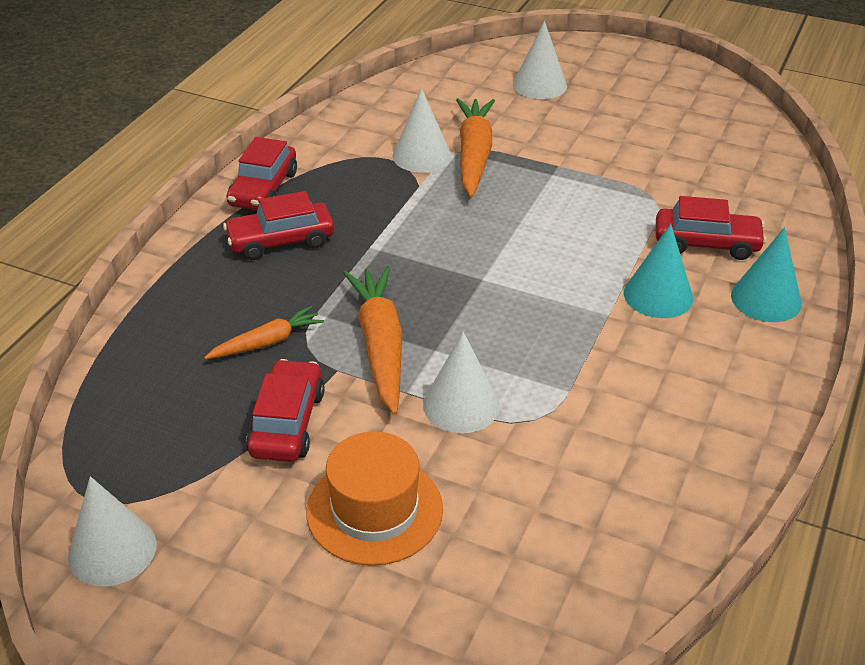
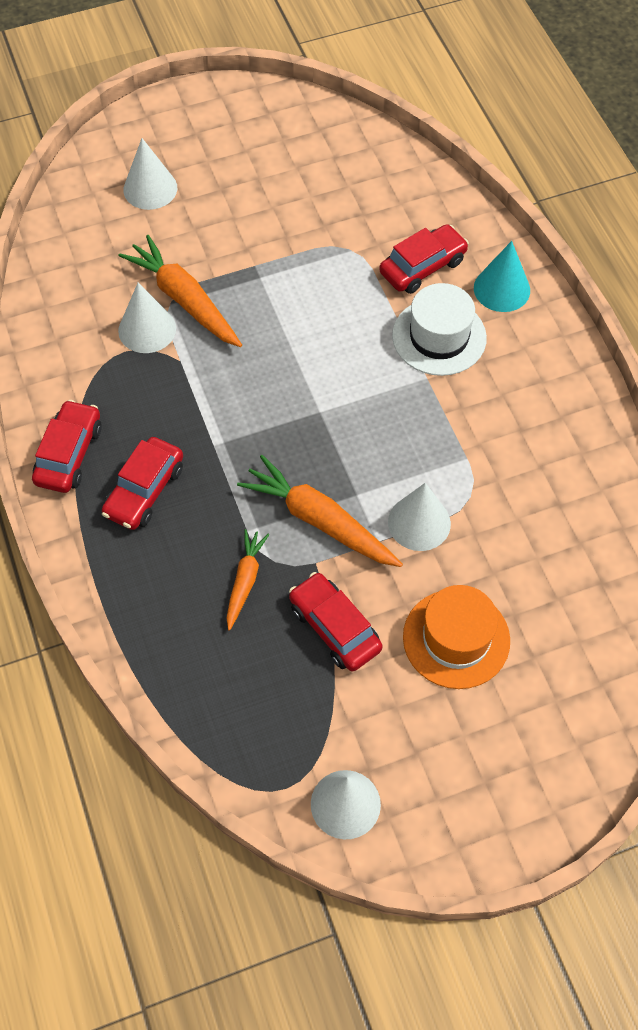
camera: 45 degrees left, 20 degrees up
(263, 189) = (69, 454): red car -> red car turned 135 degrees counterclockwise
(658, 295) = (439, 337): turquoise cone -> white hat

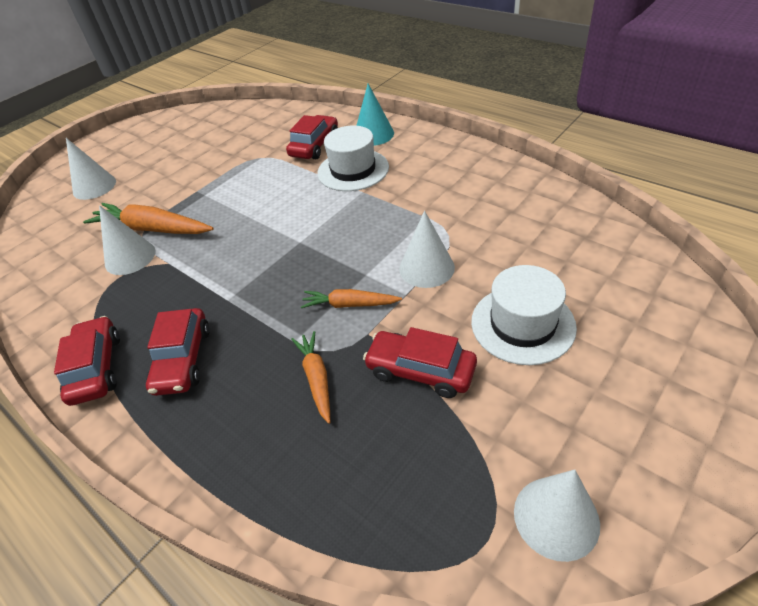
camera: 25 degrees left, 15 degrees down
(320, 521) = (350, 304): orange carrot -> orange carrot, size x0.58
(456, 639) = (522, 324): orange hat -> white hat

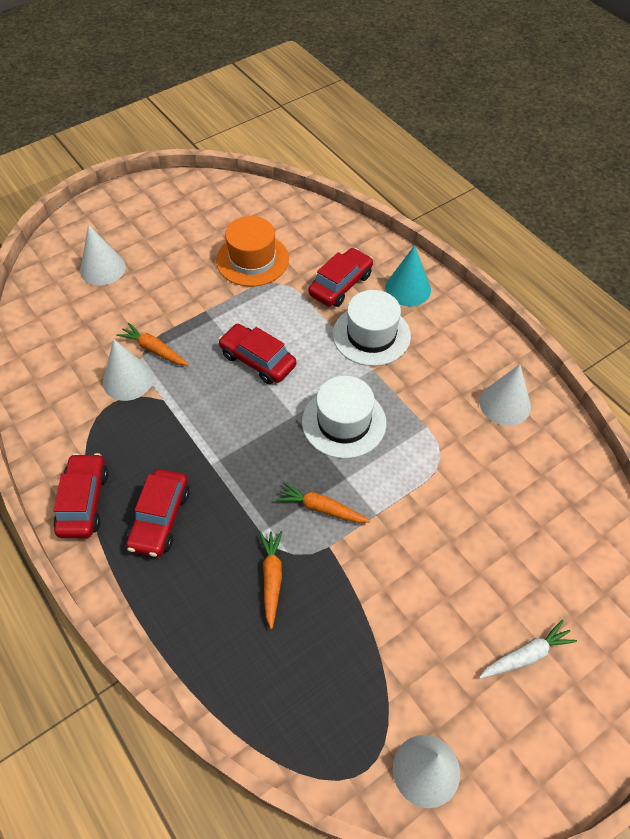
camera: 10 degrees right, 10 degrees up
(153, 229) = (154, 350): orange carrot -> orange carrot, size x0.58
(232, 149) = (252, 260): none -> orange hat
(420, 371) = (363, 601): red car -> red car (258, 360)
(426, 268) = (405, 490): white cone -> white cone (505, 404)
(522, 324) = (471, 584): white hat -> white hat (344, 422)
(607, 369) = (525, 655): none -> white carrot

